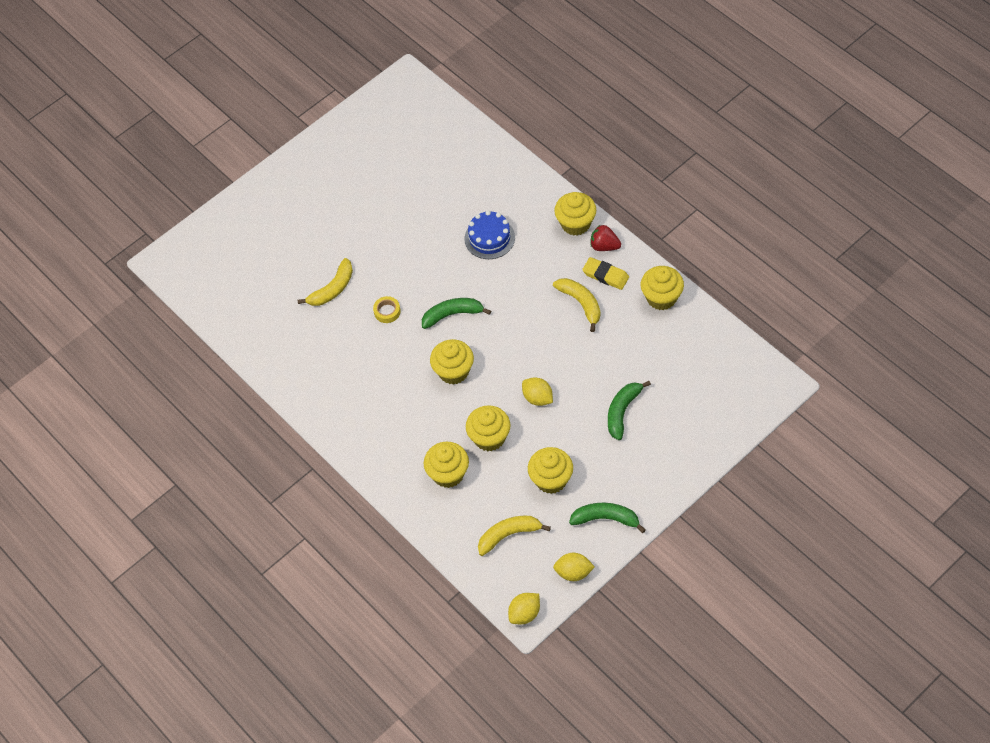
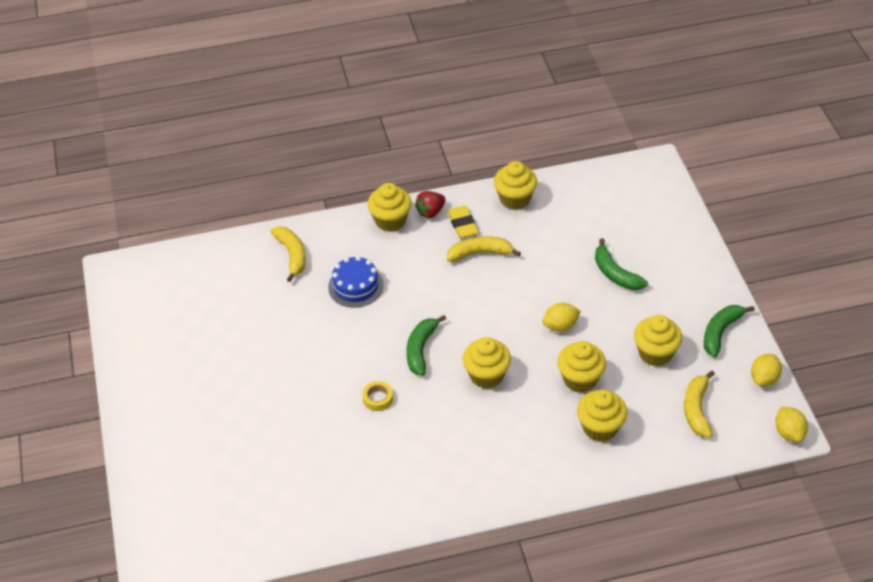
camera: 65 degrees left, 10 degrees down
(332, 289) = (315, 432): yellow banana -> yellow banana (292, 255)
(605, 275) = (462, 224): yellow eraser -> yellow eraser turned 75 degrees counterclockwise

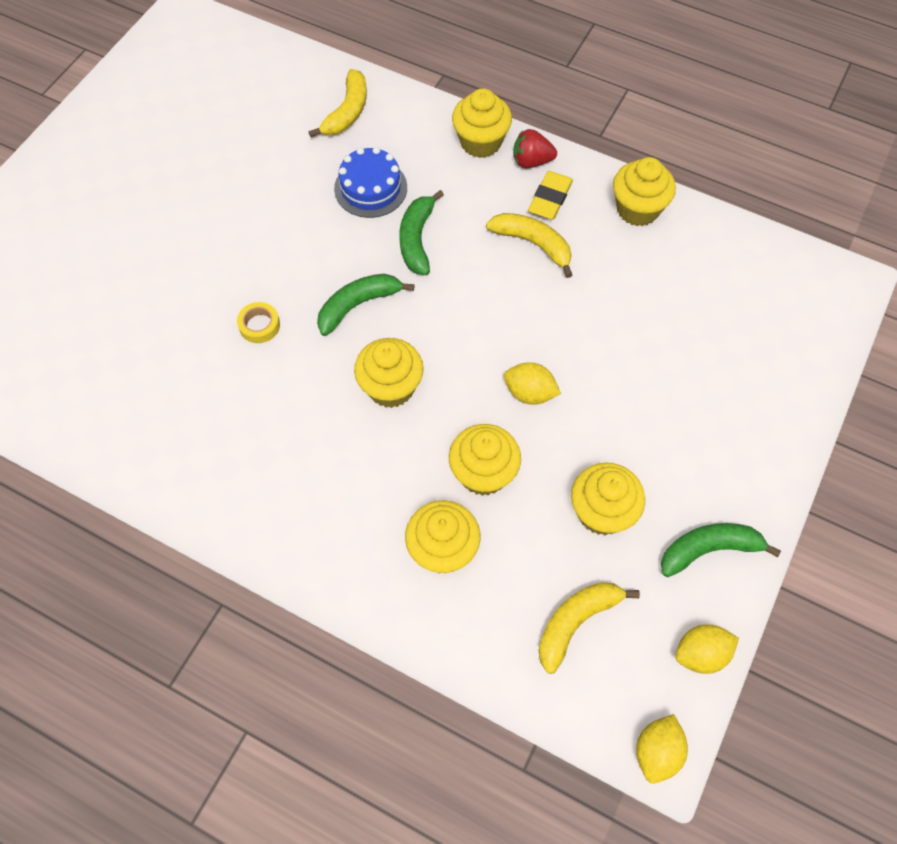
camera: 40 degrees right, 15 degrees up
(615, 274) = (658, 379): green banana -> green banana (417, 239)

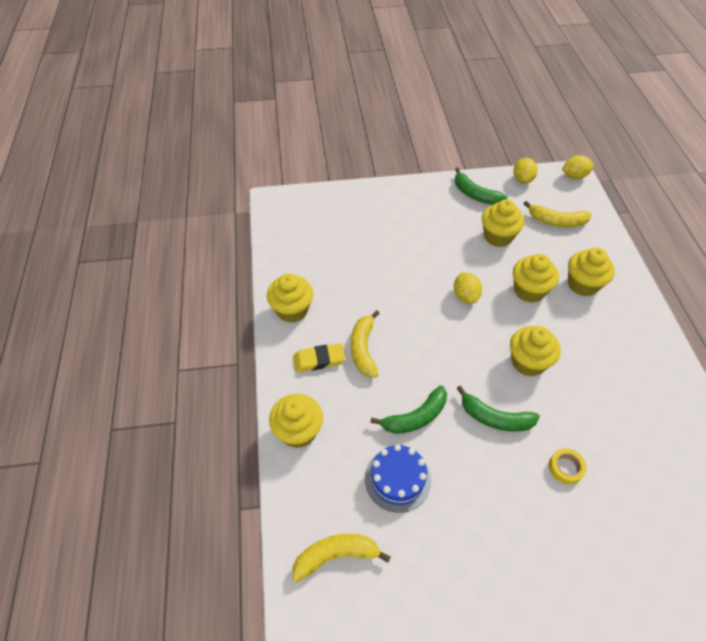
camera: 125 degrees left, 10 degrees down
(531, 161) = (293, 388): red strawberry -> none
(700, 653) = (522, 179): yellow lemon -> yellow lemon turned 60 degrees clockwise

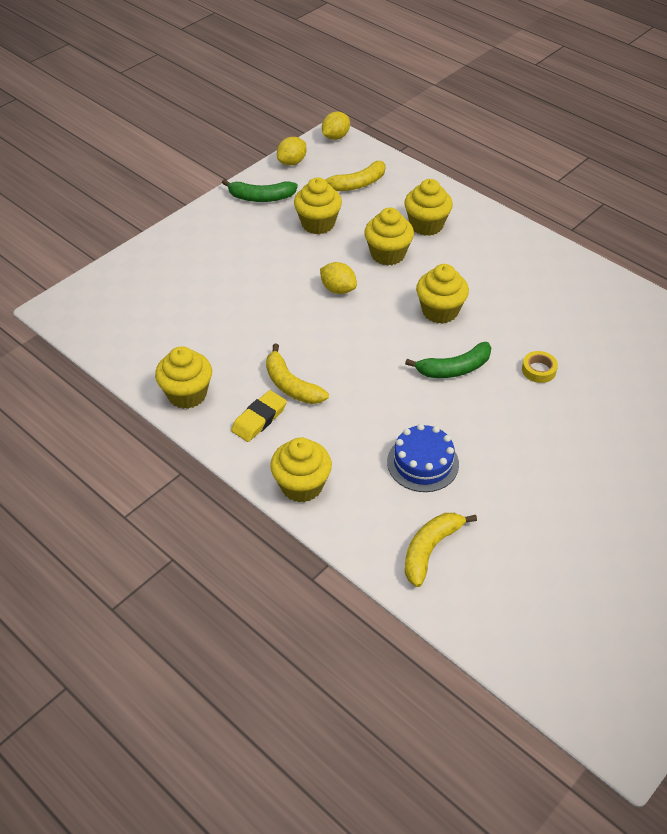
camera: 40 degrees left, 5 degrees down
(415, 417) = (391, 409): green banana -> none
(522, 179) = (292, 162): yellow lemon -> yellow lemon turned 75 degrees clockwise

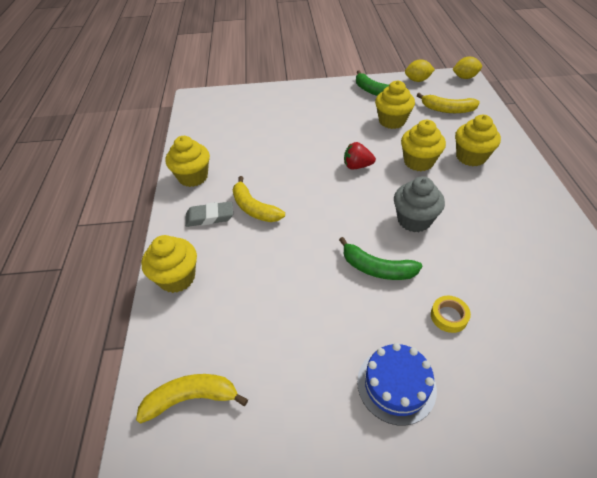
camera: 45 degrees right, 0 degrees up
(259, 419) = (210, 217): yellow eraser -> grey eraser
(291, 385) = (254, 208): yellow banana -> yellow banana turned 45 degrees counterclockwise
(338, 289) = (357, 166): yellow lemon -> red strawberry
(422, 463) = (269, 323): blue cake -> blue cake (396, 385)
(440, 311) = (414, 220): yellow cupcake -> grey cupcake

